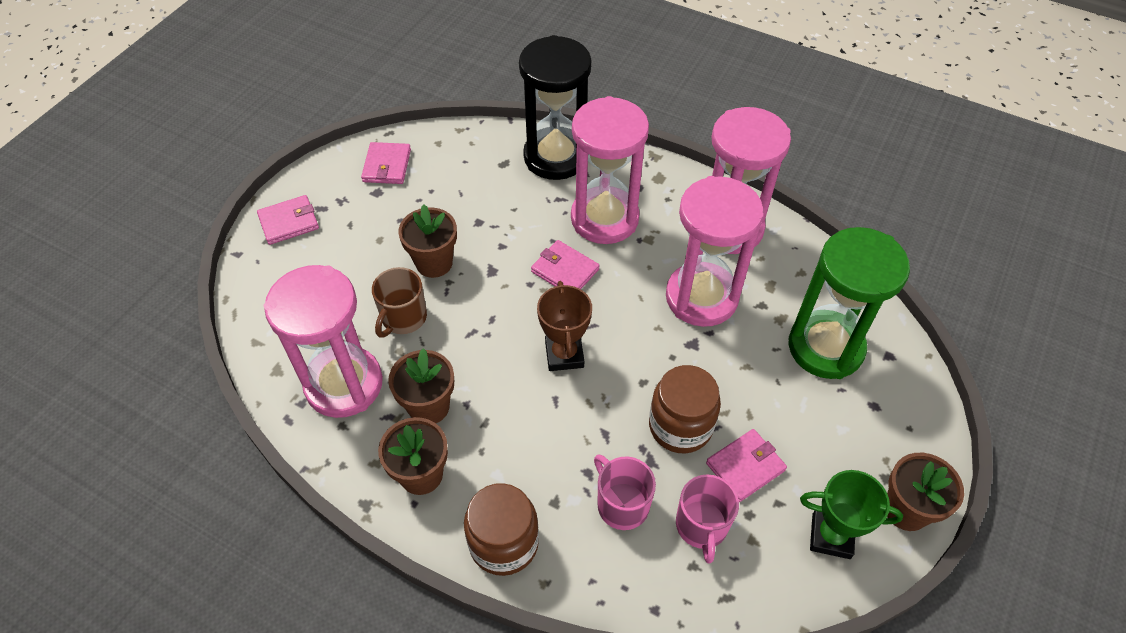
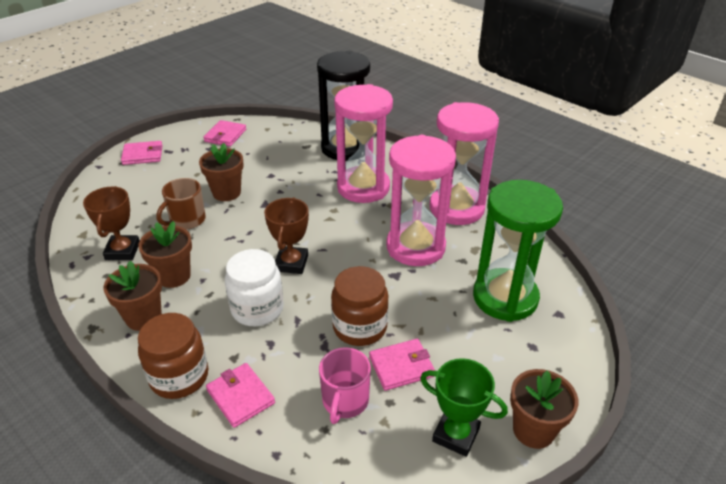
camera: 15 degrees right, 15 degrees down
(344, 384) = (122, 251): pink hourglass -> brown trophy
(552, 429) = (257, 309): none -> white jar
(565, 271) = (318, 213): pink wallet -> pink wallet (240, 397)
(622, 504) = (286, 371): pink mug -> none

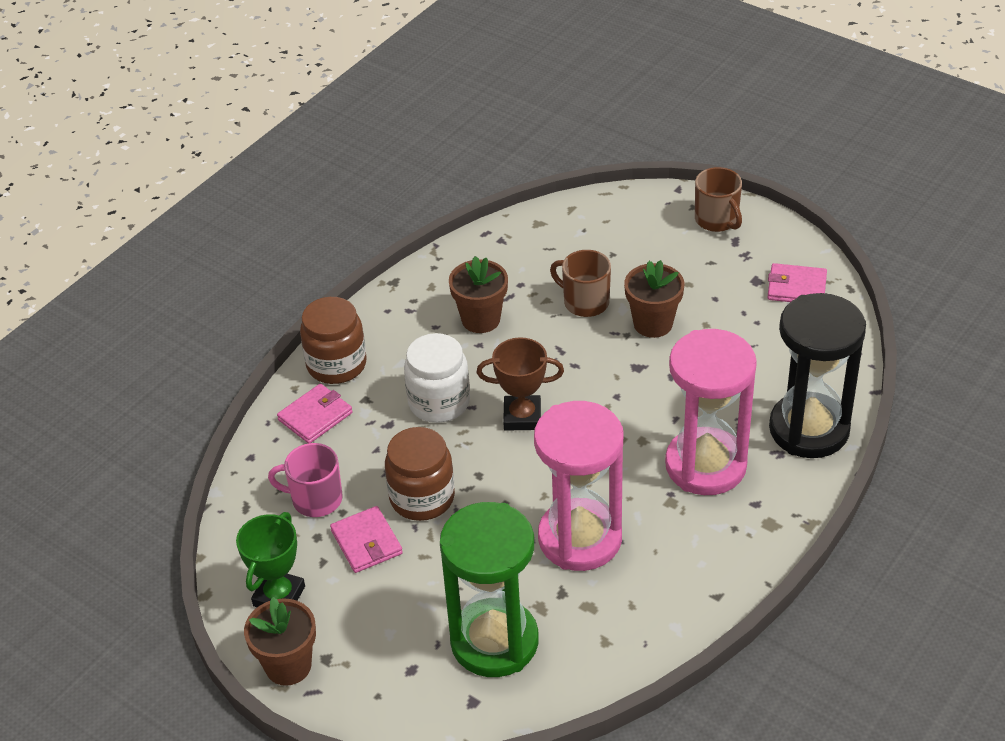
camera: 85 degrees right, 5 degrees up
(122, 251) = (515, 265): brown trophy -> none
(143, 155) = (717, 220): pink wallet -> brown mug
(143, 317) = (413, 314): brown flower pot -> none
(456, 208) = (682, 581): pink hourglass -> none

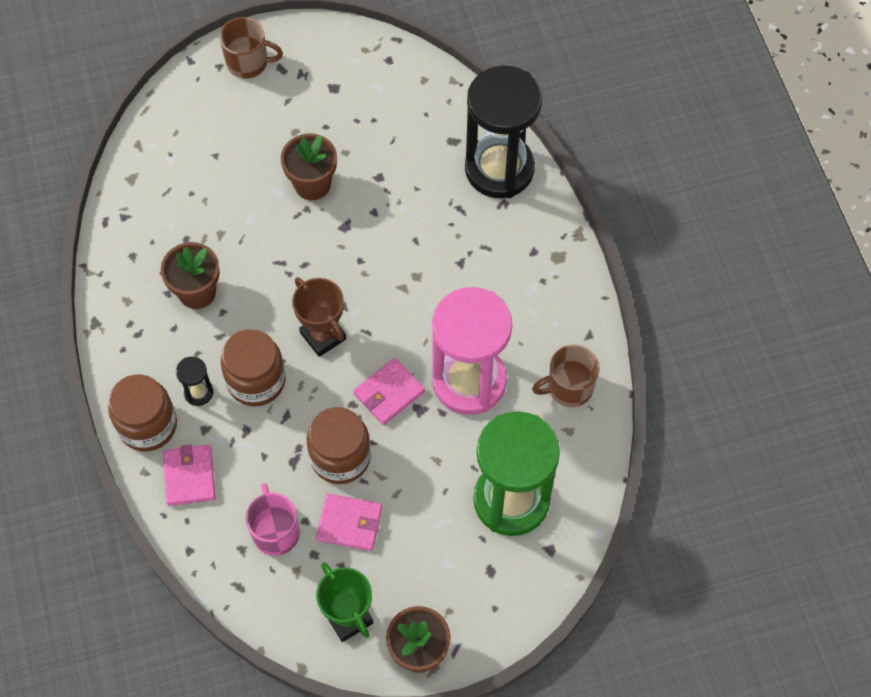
camera: 55 degrees left, 20 degrees up
(315, 499) = (275, 531): pink mug -> pink mug turned 120 degrees clockwise
(394, 375) = (198, 392): none -> black hourglass
(439, 402) = (256, 380): white jar -> brown jar
(522, 417) = (323, 335): brown trophy -> brown trophy turned 75 degrees counterclockwise
(585, 302) = (247, 210): brown mug -> brown mug (568, 387)
(705, 465) = (474, 255): pink hourglass -> none
(796, 287) = (364, 69): pink wallet -> pink wallet (389, 393)

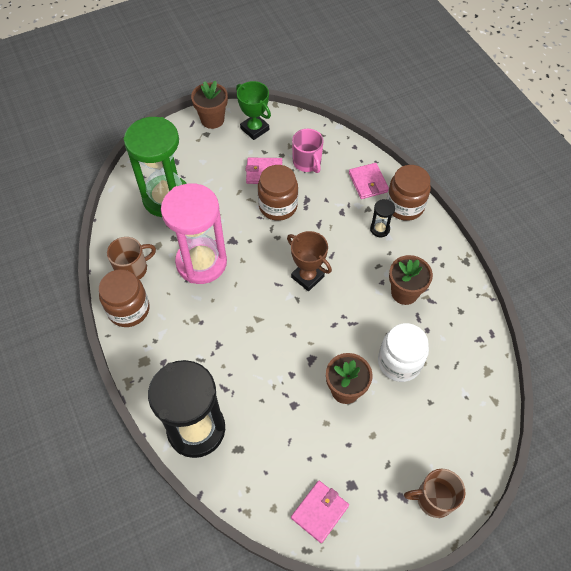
camera: 170 degrees right, 5 degrees down
(236, 205) = (399, 362): none -> white jar
(256, 380) = (344, 242): brown jar -> brown jar (129, 309)
(389, 393) = (254, 247): pink wallet -> pink wallet (319, 512)

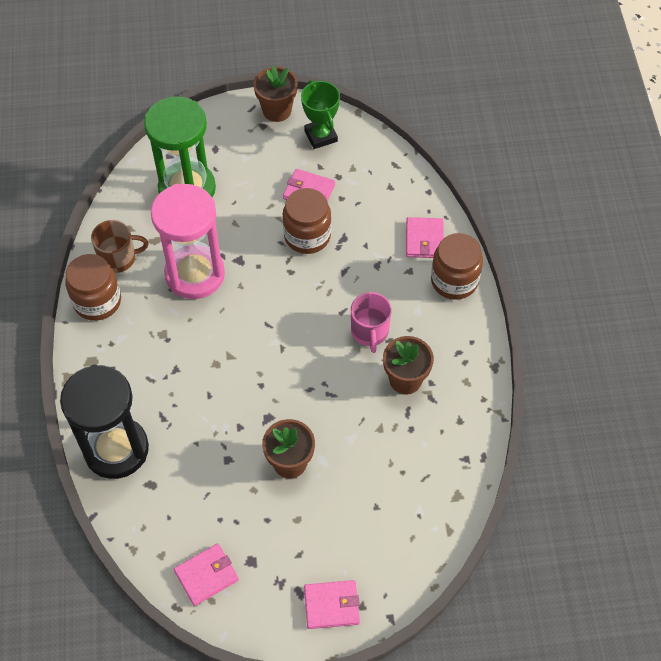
camera: 20 degrees right, 0 degrees up
(307, 162) = (364, 194): pink mug -> pink mug (369, 332)
(307, 277) = (304, 327): brown trophy -> none
(379, 229) = (411, 298): black hourglass -> none
(399, 362) = (362, 453): white jar -> none
(434, 498) = (331, 605): brown mug -> pink wallet

